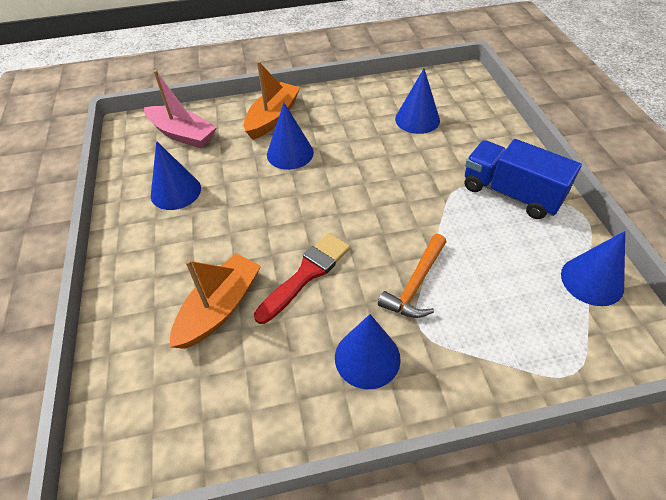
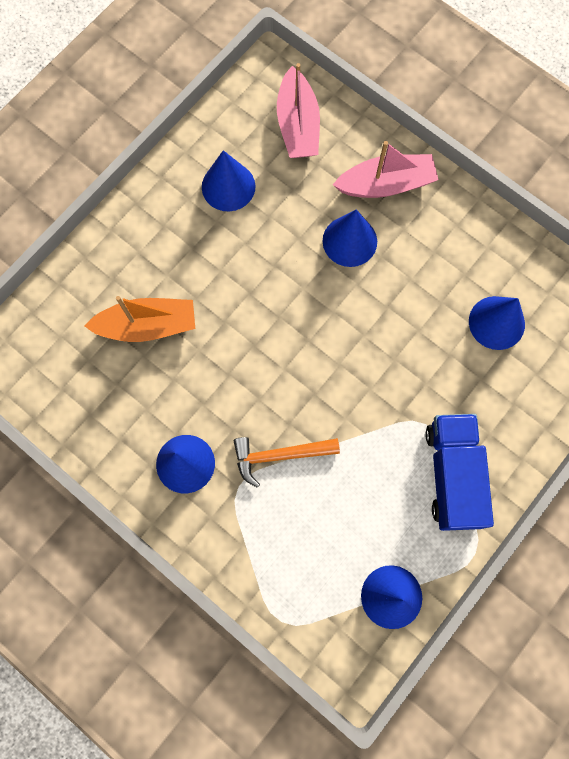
camera: 50 degrees right, 25 degrees up
(273, 118) = (386, 184): orange boat -> pink boat
(306, 274) = (225, 364): red brush -> none

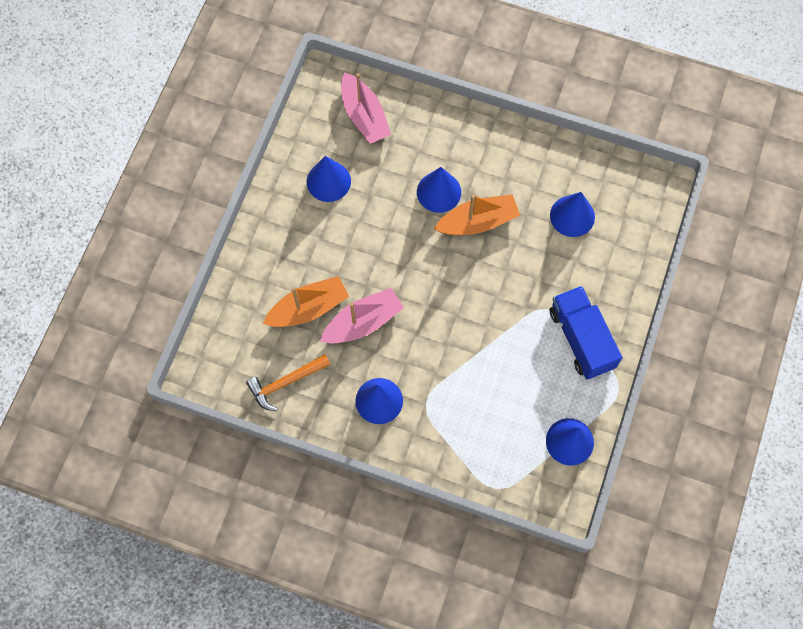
camera: 20 degrees left, 5 degrees down
(279, 455) = (448, 370): orange hammer -> orange hammer (286, 383)
(382, 291) = (478, 222): none -> orange boat
(386, 184) = (450, 139): pink boat -> pink boat (363, 322)

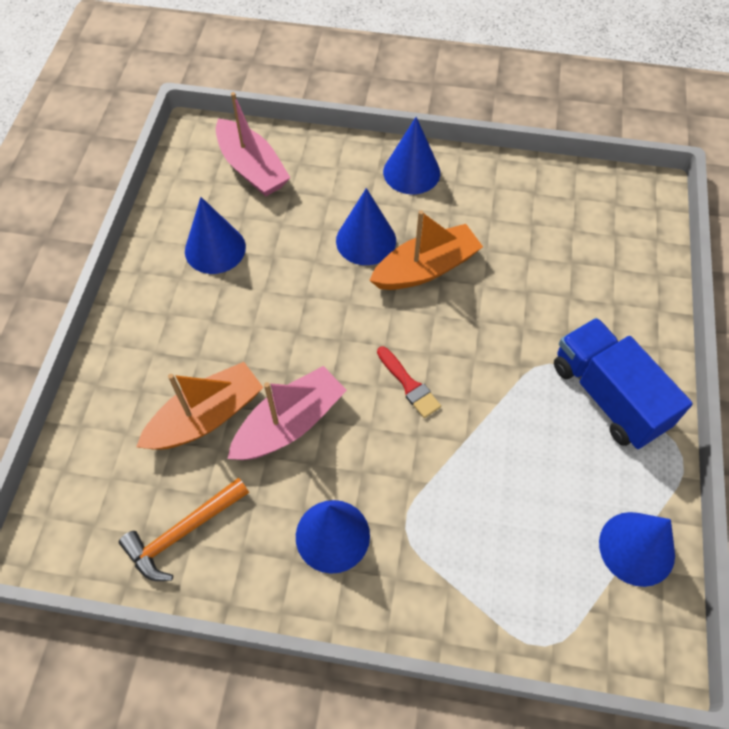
camera: 10 degrees left, 10 degrees down
(448, 308) = (409, 385): none -> red brush
(572, 216) = (548, 243): blue cone -> blue cone (411, 172)

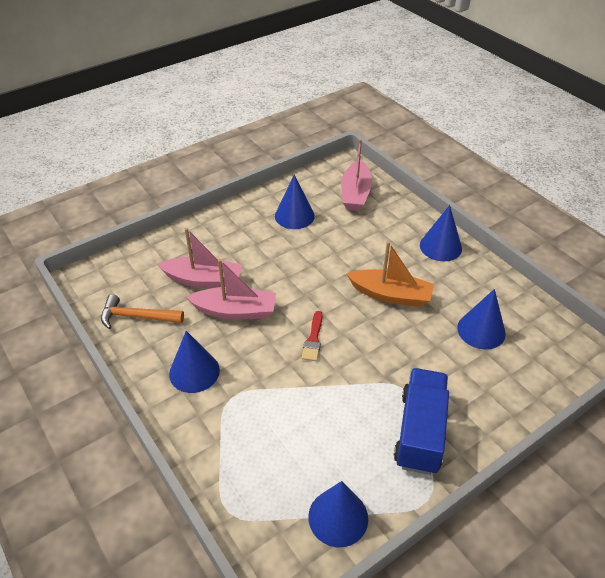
camera: 45 degrees right, 15 degrees down
(206, 417) = (203, 280): orange boat -> pink boat
(366, 240) = (374, 261): blue cone -> blue cone (481, 330)

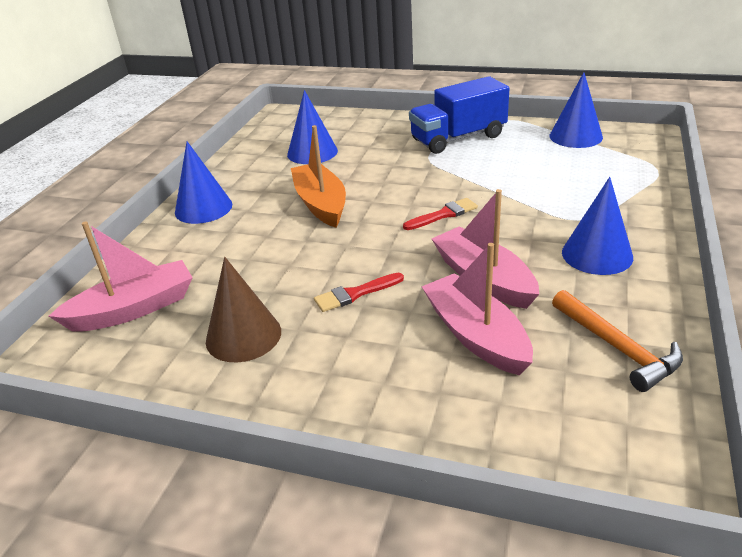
camera: 125 degrees left, 10 degrees down
(281, 261) = (355, 294): none -> red brush
(294, 216) = (243, 336): blue cone -> brown cone

